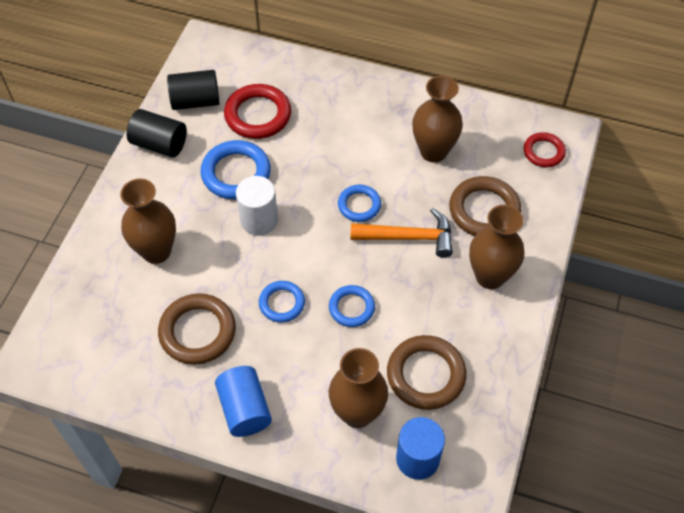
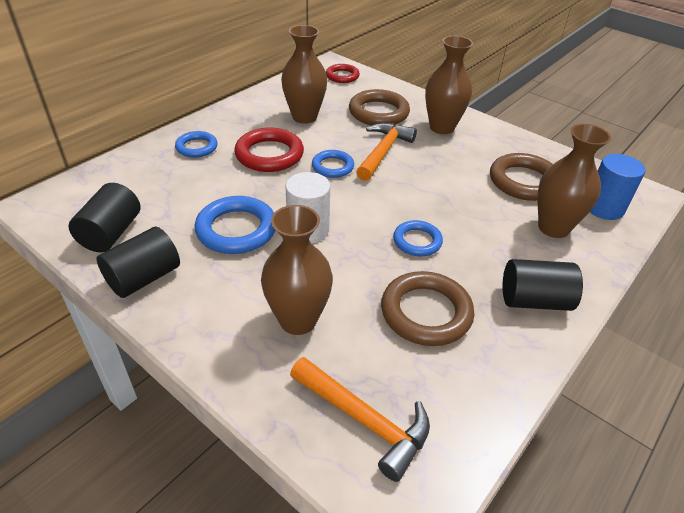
camera: 70 degrees left, 15 degrees down
(85, 320) = (364, 420): none -> orange hammer
(244, 409) = (534, 300): blue cylinder -> black cylinder
(258, 115) = (175, 195): red ring -> red ring (269, 154)
(351, 308) = (441, 201): blue ring -> blue ring (196, 147)

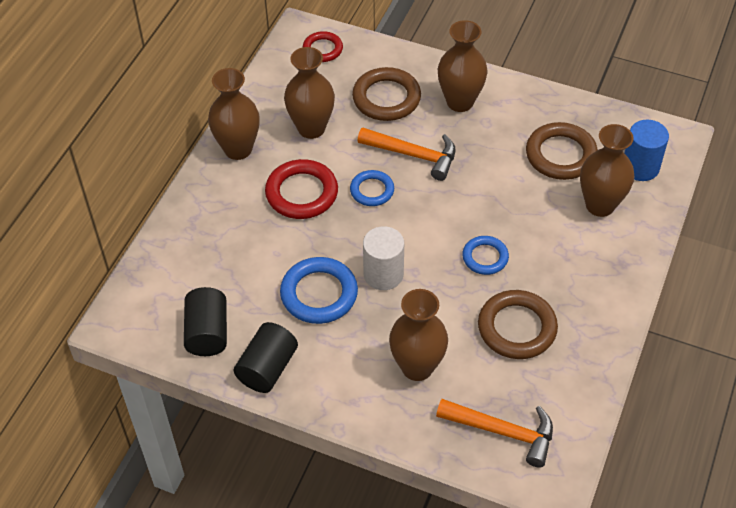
camera: 15 degrees left, 10 degrees up
(196, 147) = (223, 205): blue ring -> none
(235, 116) = (238, 149): none -> brown vase
(383, 152) = (413, 155): orange hammer -> orange hammer turned 105 degrees clockwise
(534, 300) = (600, 289): black cylinder -> none

